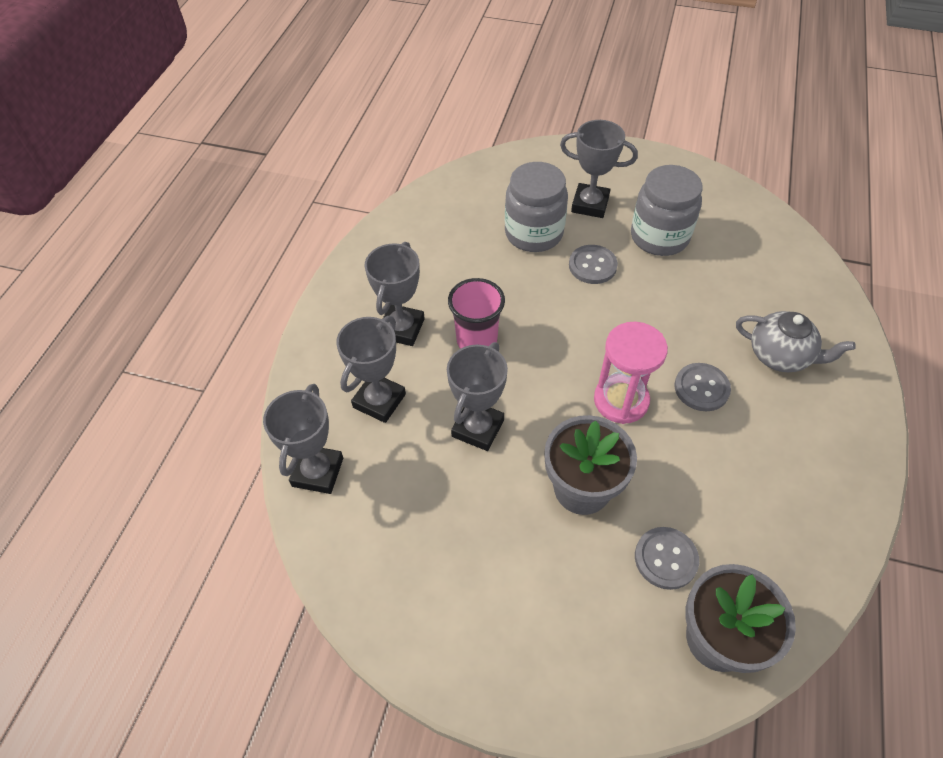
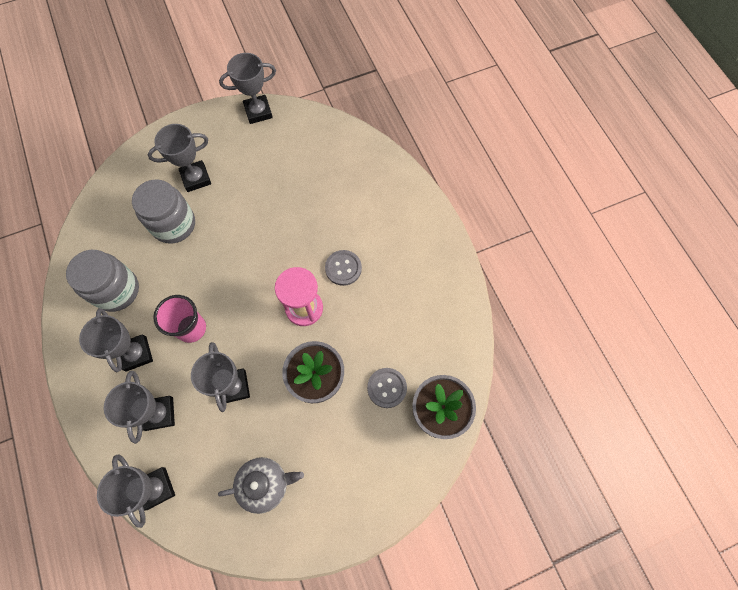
camera: 40 degrees left, 15 degrees up
(592, 266) = (228, 225): grey button -> none
(659, 237) = (255, 176): grey jar -> grey jar (117, 290)
(707, 179) = (258, 112): none -> grey trophy
(780, 356) = (373, 217): grey teapot -> grey teapot (265, 484)

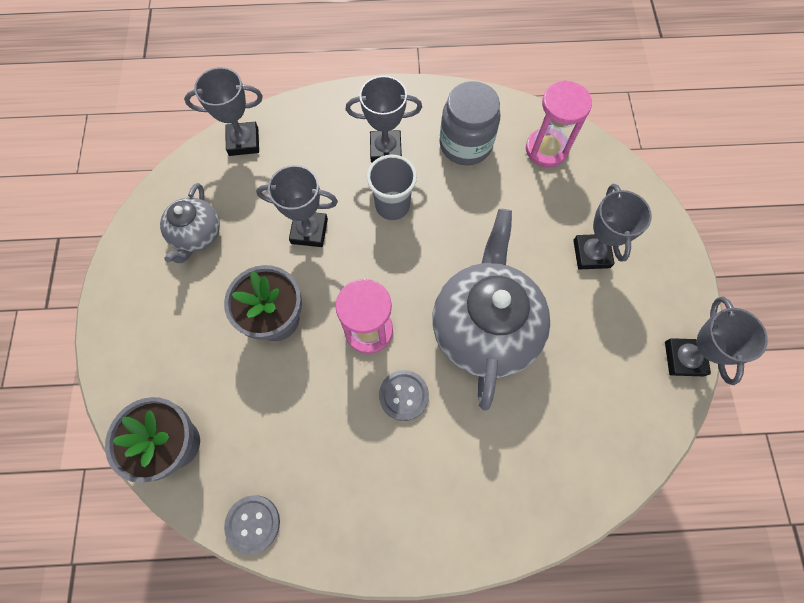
camera: 110 degrees right, 0 degrees up
(108, 229) = (546, 149): none -> pink hourglass
(159, 413) = (313, 158): grey trophy -> none
(174, 224) = (531, 215): grey jar -> none
(191, 328) = (392, 206): pink cup -> grey cup
(275, 231) = (484, 327): none -> grey teapot
(387, 388) = (231, 394): grey button -> grey button (253, 523)

